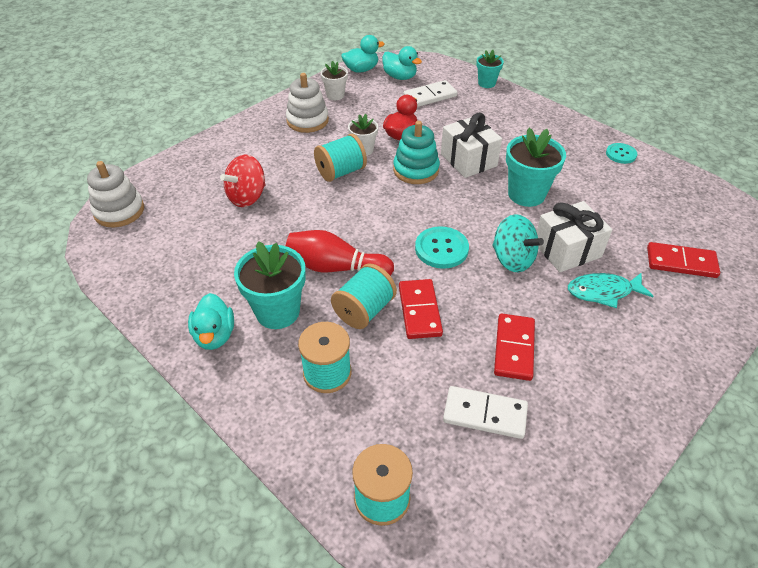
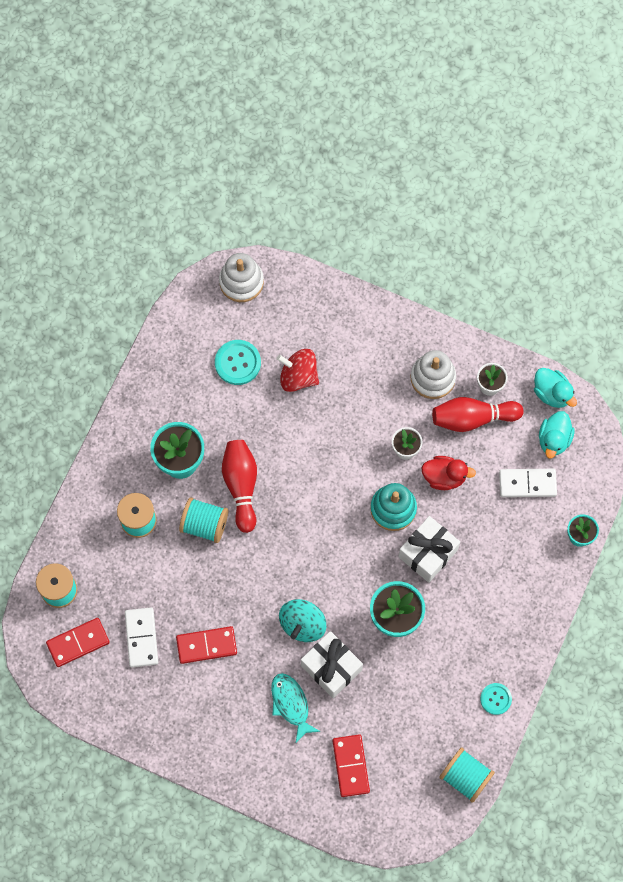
camera: 70 degrees right, 25 degrees up
(215, 335) = (143, 428): turquoise duck -> none
(341, 172) = (364, 442): turquoise spool -> turquoise spool (465, 777)
(357, 109) = (472, 418): none -> red bowling pin
(420, 311) = (219, 566): red domino -> red domino (78, 643)
(430, 96) = (527, 483): white domino -> white domino turned 45 degrees counterclockwise
(441, 249) = (294, 563): turquoise button -> turquoise button (237, 363)

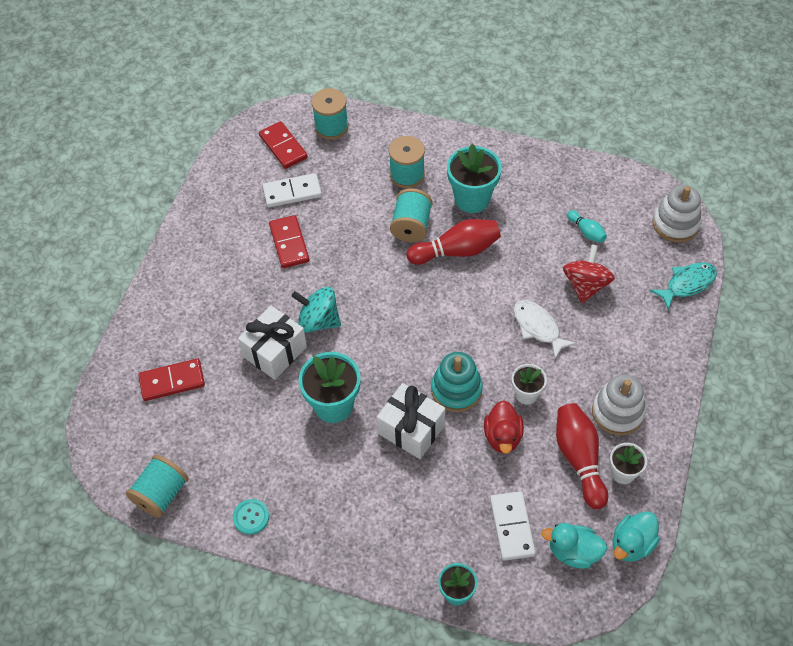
camera: 85 degrees right, 15 degrees down
(237, 363) = (586, 232): turquoise button -> turquoise bowling pin
(291, 704) = (234, 320): turquoise fish -> turquoise fish (687, 284)
(338, 427) = (538, 327): none -> white fish

